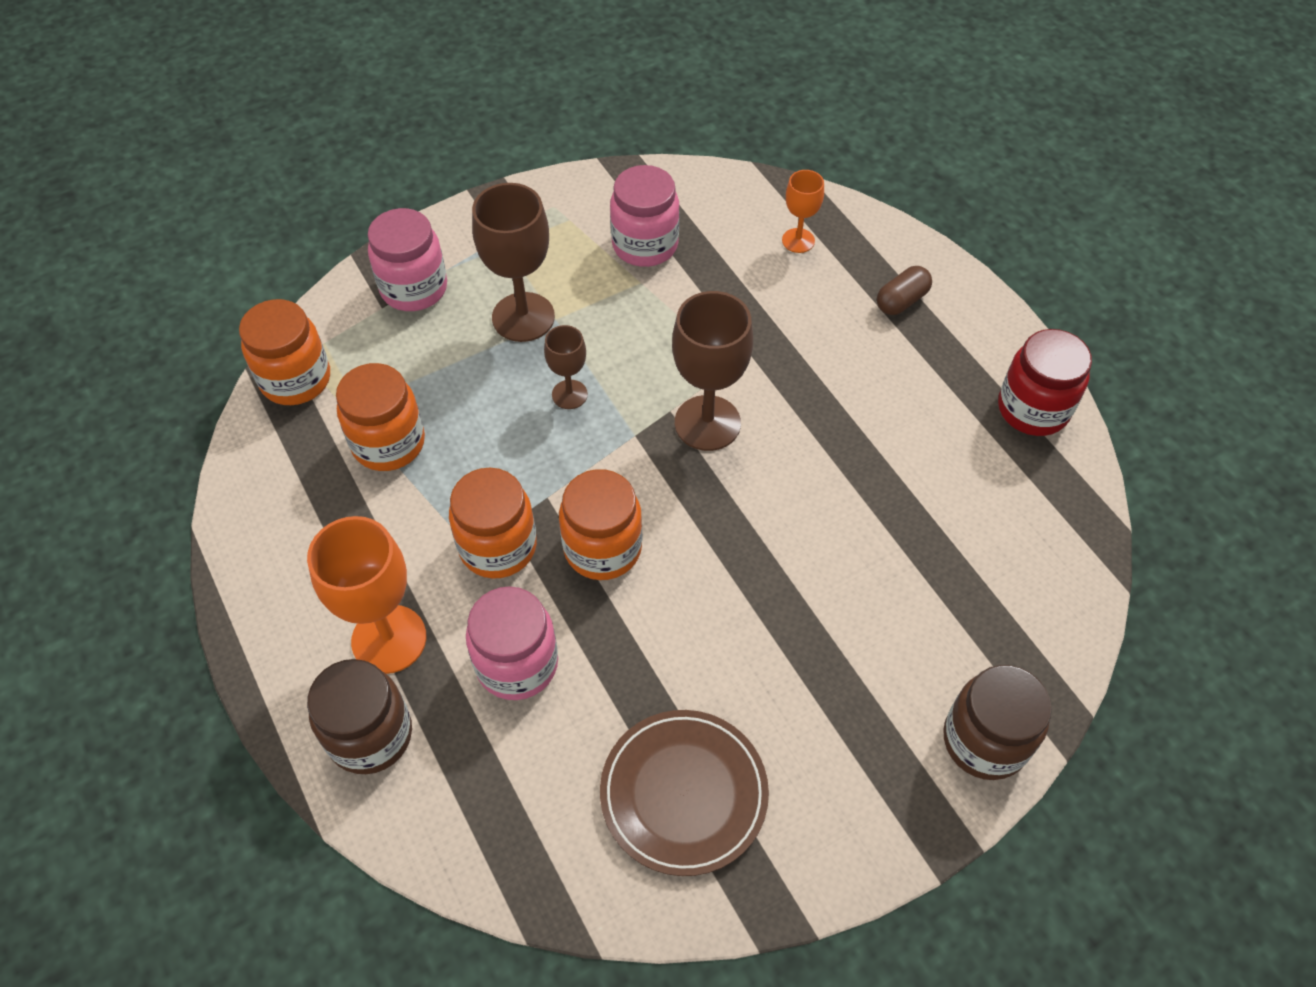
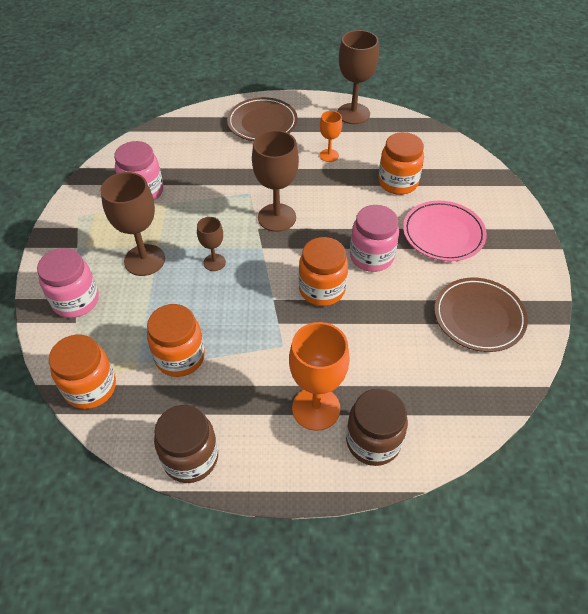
camera: 60 degrees left, 5 degrees down
(498, 547) = (289, 333): orange jar -> orange jar (398, 182)
(517, 664) = (368, 354): pink jar -> pink jar (371, 257)
(798, 240) = (195, 138): orange goblet -> orange goblet (329, 155)
(837, 667) = (443, 233): none -> pink plate
(901, 301) = (262, 123): brown capsule -> brown plate
(984, 741) = (504, 204): brown jar -> brown jar (190, 458)
(1033, 409) = (353, 114): red jar -> brown goblet

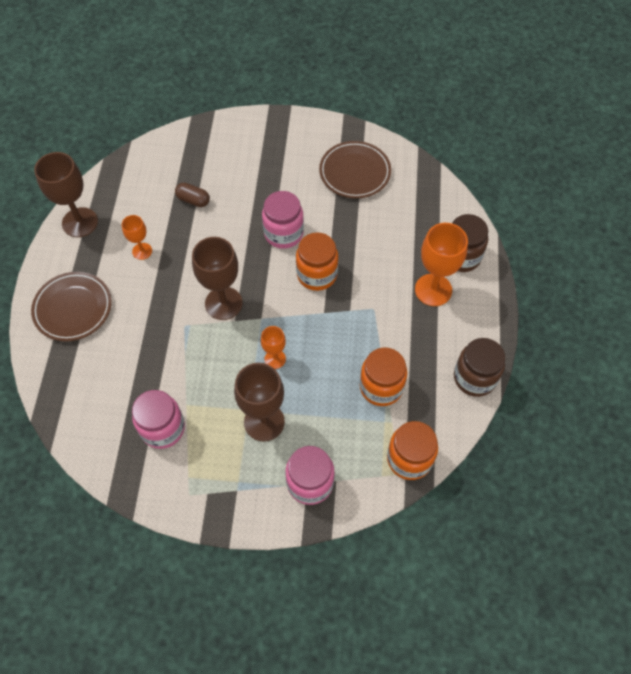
camera: 85 degrees left, 10 degrees up
(214, 262) = (275, 359): brown goblet -> orange goblet
(398, 182) = (193, 200): orange jar -> brown capsule
(443, 233) = (264, 178): pink plate -> none

